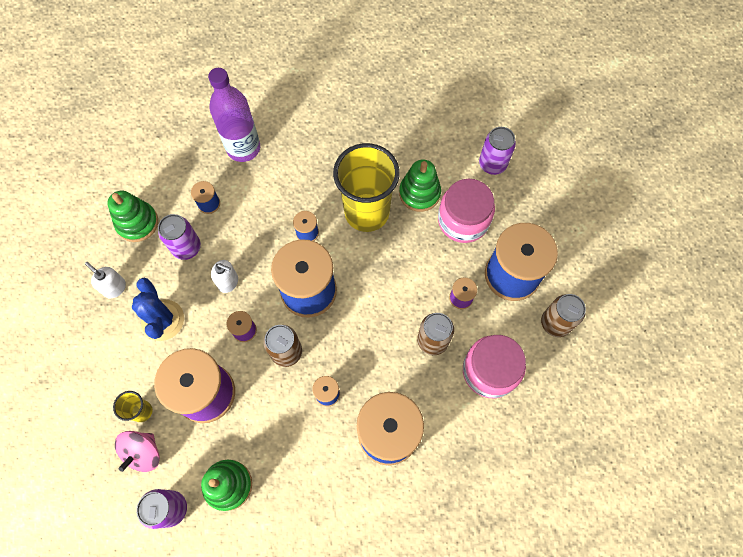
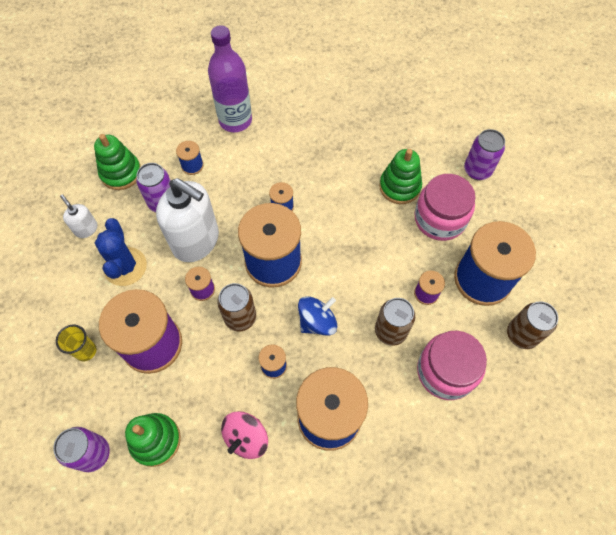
camera: 10 degrees right, 5 degrees down
(143, 453) = (78, 392): pink spinning top -> pink spinning top (246, 438)
(228, 282) = (196, 241): white soap dispenser -> white soap dispenser, size x2.20
(361, 343) = (317, 322): none -> blue spinning top
(367, 212) = (344, 197): yellow cup -> none

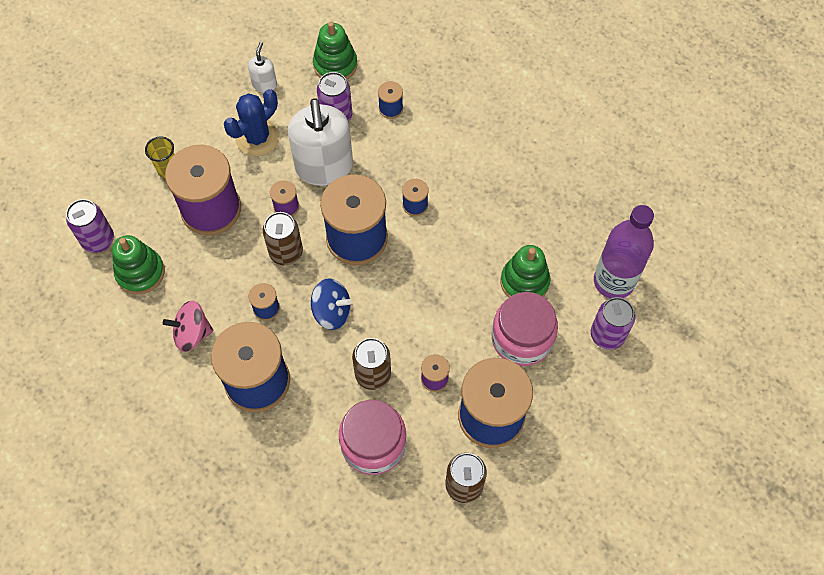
camera: 50 degrees right, 0 degrees up
(235, 120) = (466, 103): purple bottle -> purple bottle (613, 281)

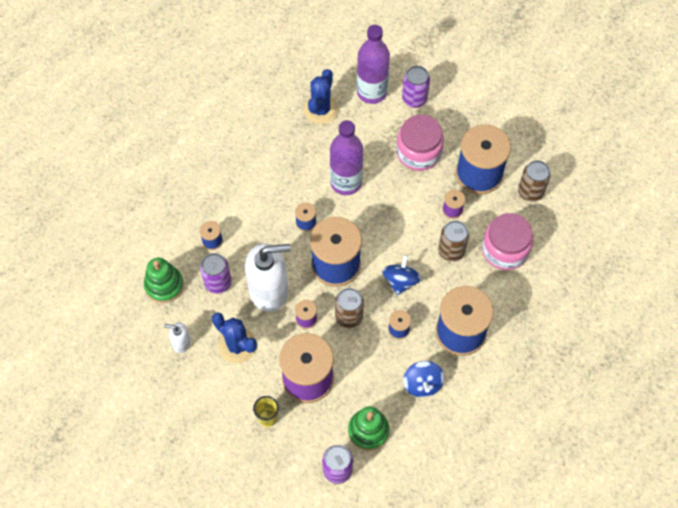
camera: 90 degrees left, 0 degrees up
(192, 334) = (422, 384): pink spinning top -> blue spinning top
(473, 250) = (346, 182): none -> purple bottle
(524, 282) = (373, 149): green stacking toy -> none
(580, 220) = (321, 109): none -> blue cactus

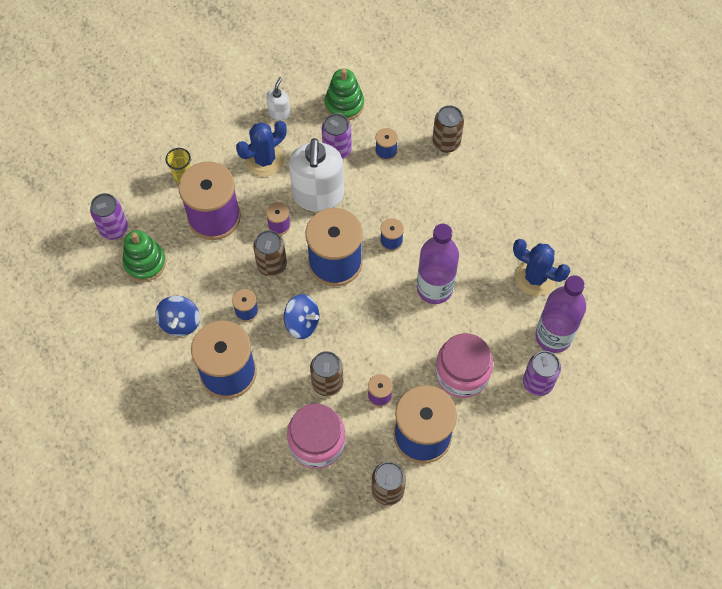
camera: 100 degrees right, 0 degrees up
(196, 192) = (446, 143): none -> brown can
(422, 384) = (180, 322): blue spinning top -> blue spinning top turned 90 degrees counterclockwise

